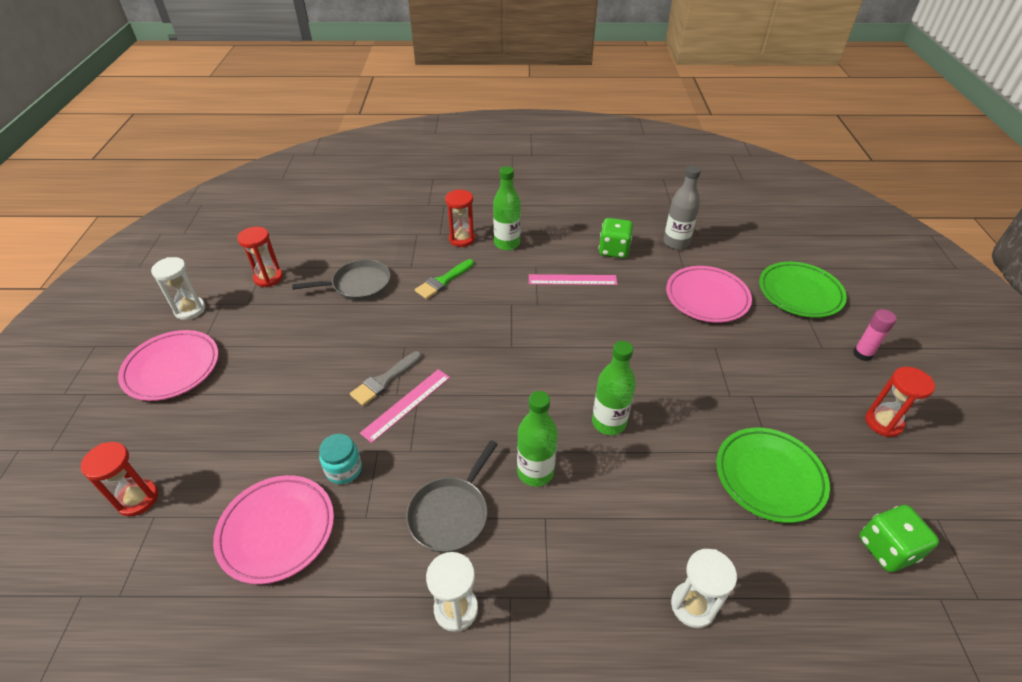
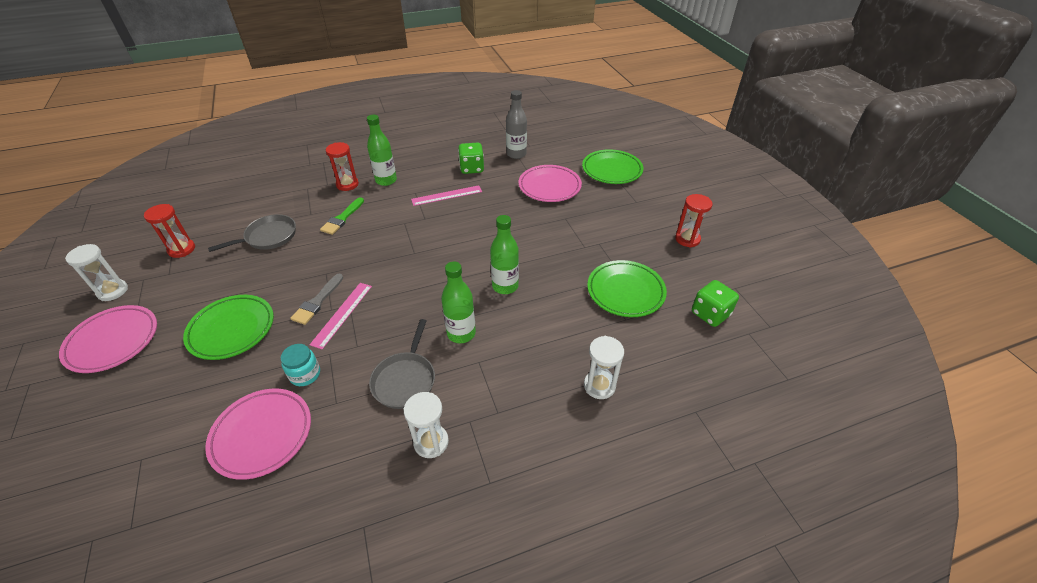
camera: 20 degrees left, 0 degrees up
(138, 499) = (119, 450): red hourglass -> none
(287, 389) = (232, 330): none -> green plate
(862, 354) = (663, 200): pink glue stick -> none

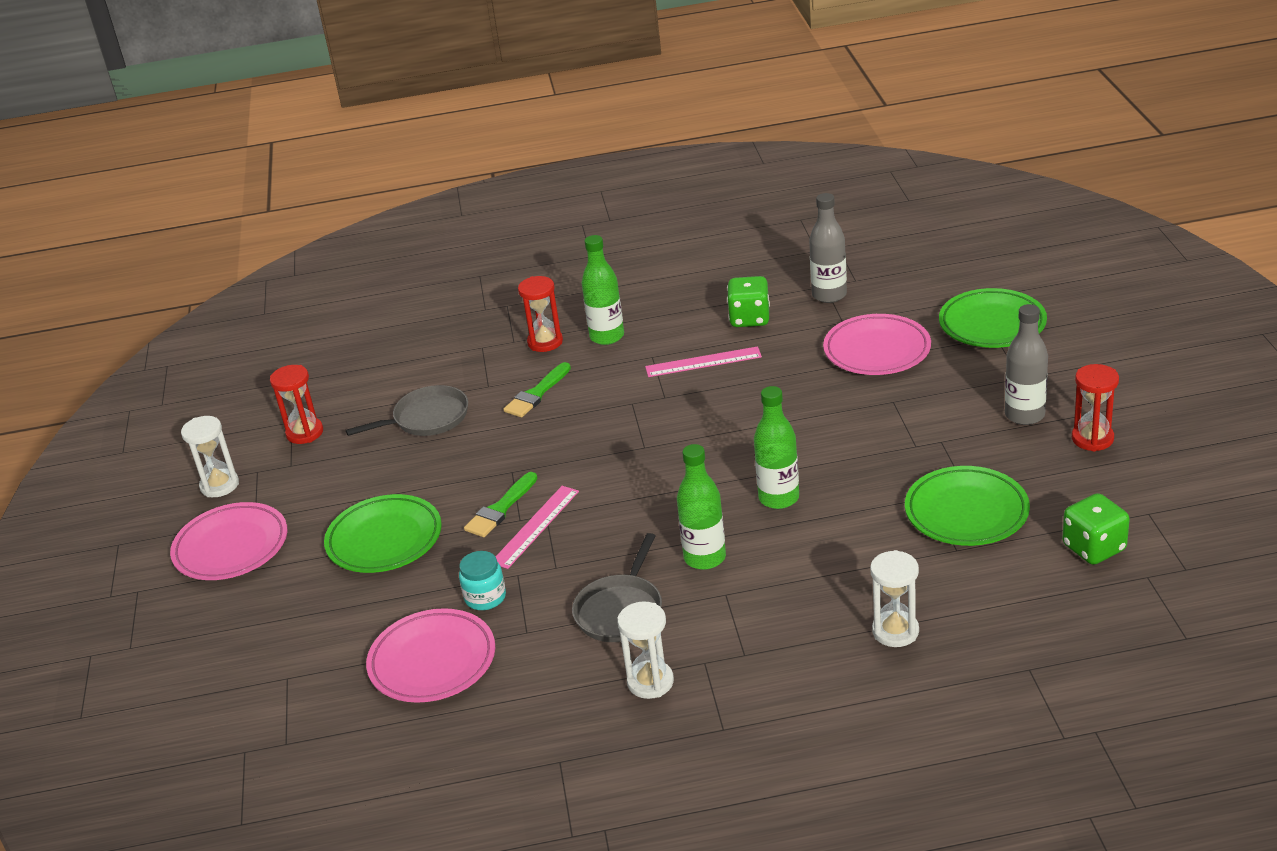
camera: 15 degrees right, 10 degrees down
(317, 302) = (500, 509): grey brush -> green brush
(644, 225) = (1024, 415): none -> grey bottle

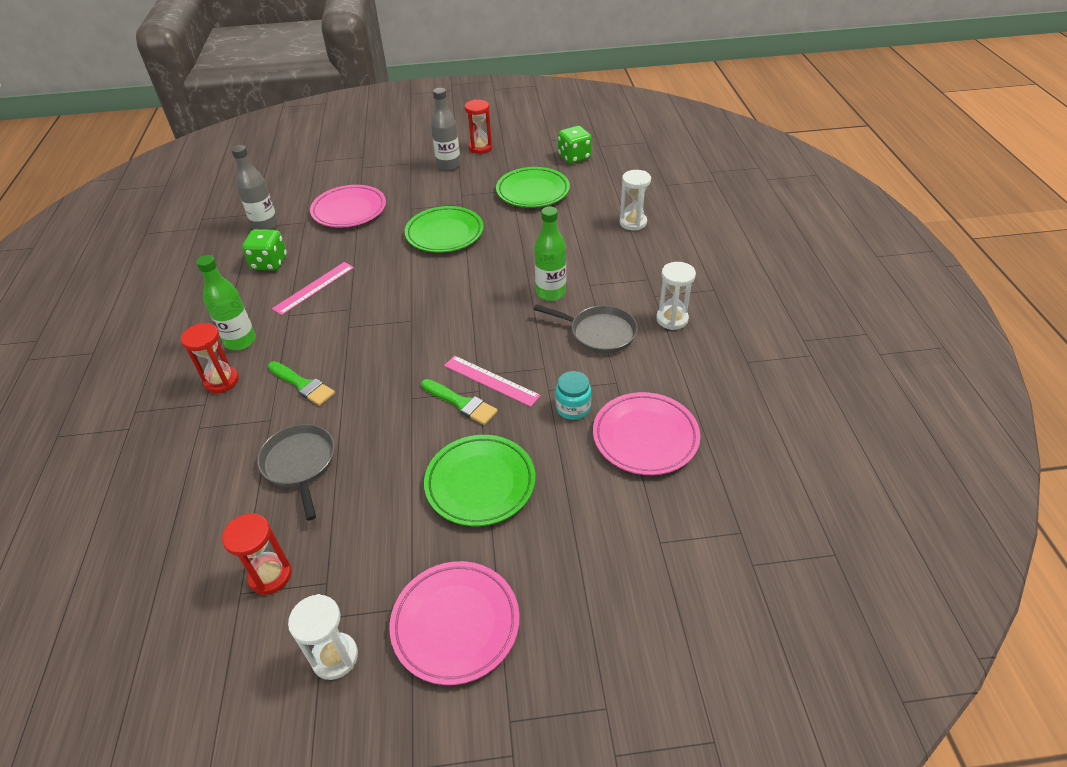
camera: 90 degrees left, 10 degrees up
(703, 362) = (314, 288): pink ruler -> pink ruler turned 45 degrees clockwise
(779, 498) = (496, 259): green bottle -> none
(992, 324) = (348, 167): green plate -> green plate (444, 234)

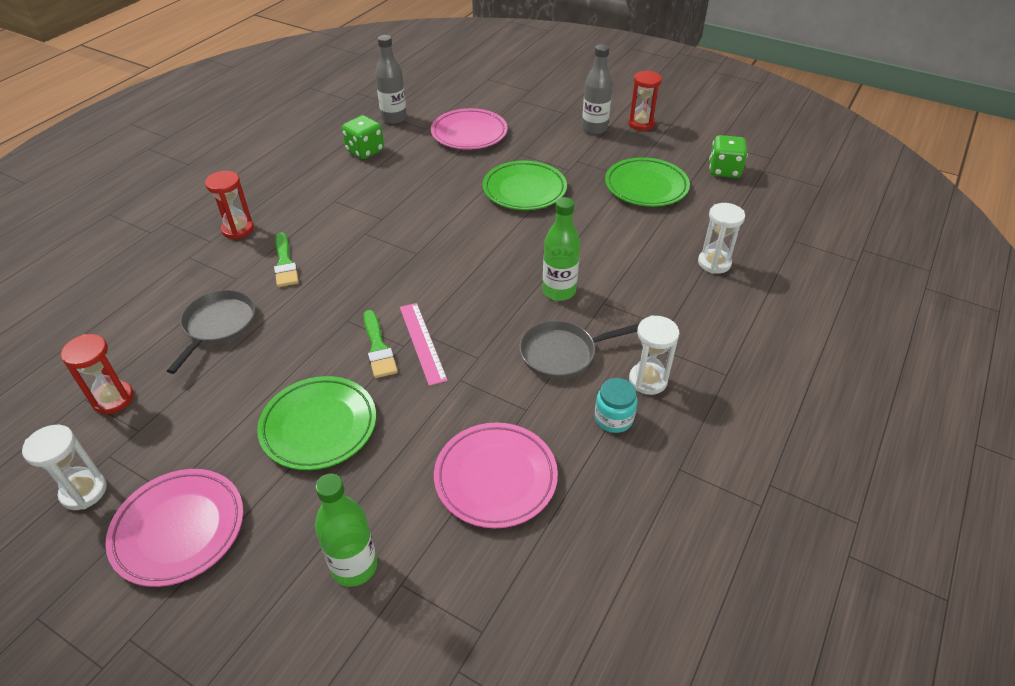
camera: 35 degrees right, 0 degrees up
(240, 341) = (281, 204): green bottle -> green bottle (354, 566)
(314, 288) = (375, 187): pink ruler -> none
(573, 408) = (462, 409): turquoise jar -> turquoise jar (613, 418)
(599, 333) = (562, 353): grey pan -> grey pan turned 105 degrees clockwise

